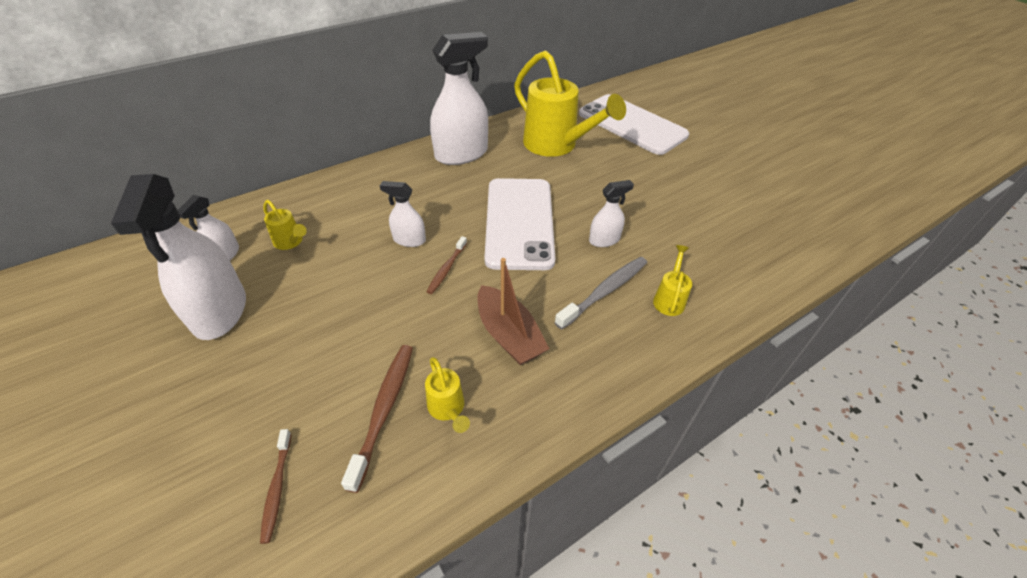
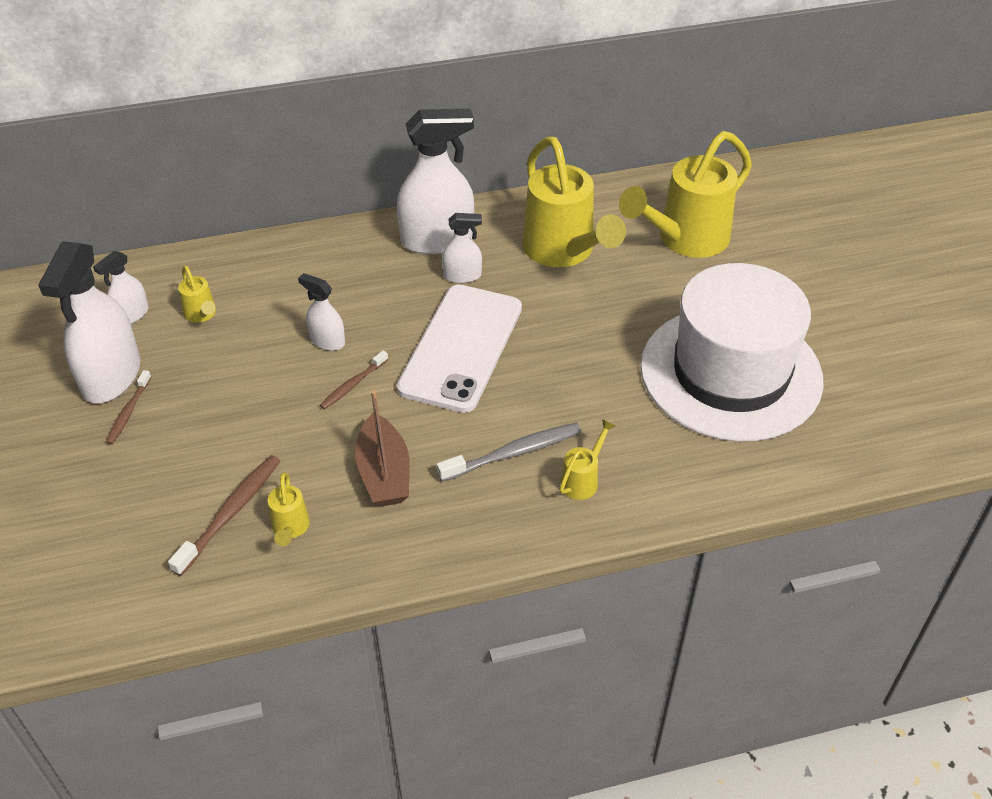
camera: 20 degrees right, 0 degrees up
(277, 488) = (116, 553): brown toothbrush -> brown toothbrush (128, 412)
(604, 240) = (550, 392): white spray bottle -> white spray bottle (462, 276)
(632, 124) = (685, 239): white phone -> yellow watering can
(719, 199) = (731, 373): none -> white hat

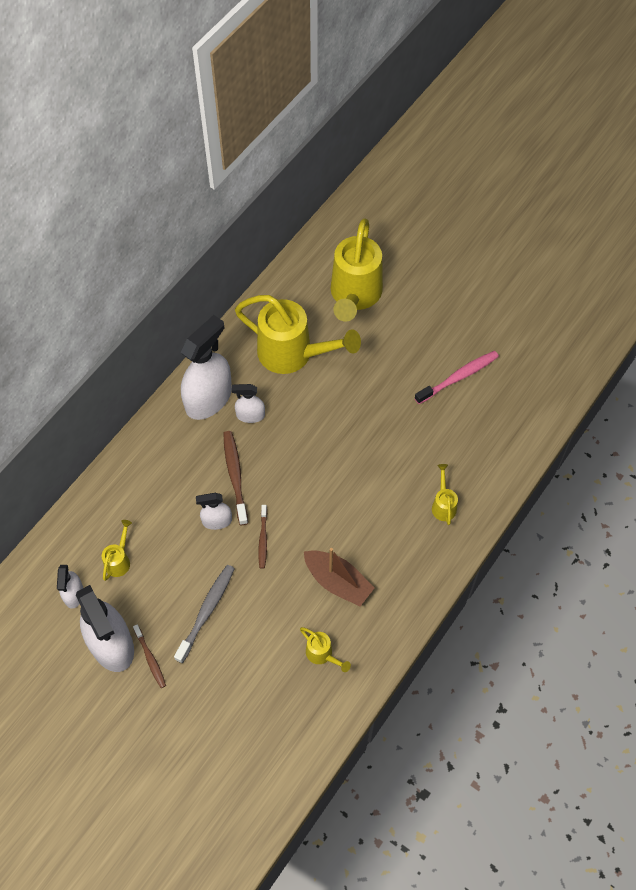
camera: 40 degrees left, 15 degrees up
(201, 314) = (119, 560): yellow watering can -> yellow watering can turned 90 degrees counterclockwise
(230, 513) = (280, 672): brown toothbrush -> brown toothbrush (235, 476)
(461, 348) = (299, 467): white phone -> none
(462, 276) = (250, 415): white spray bottle -> white spray bottle turned 135 degrees counterclockwise
(513, 453) = (393, 516): grey toothbrush -> grey toothbrush (206, 611)
(731, 373) = (458, 377): white hat -> pink toothbrush

